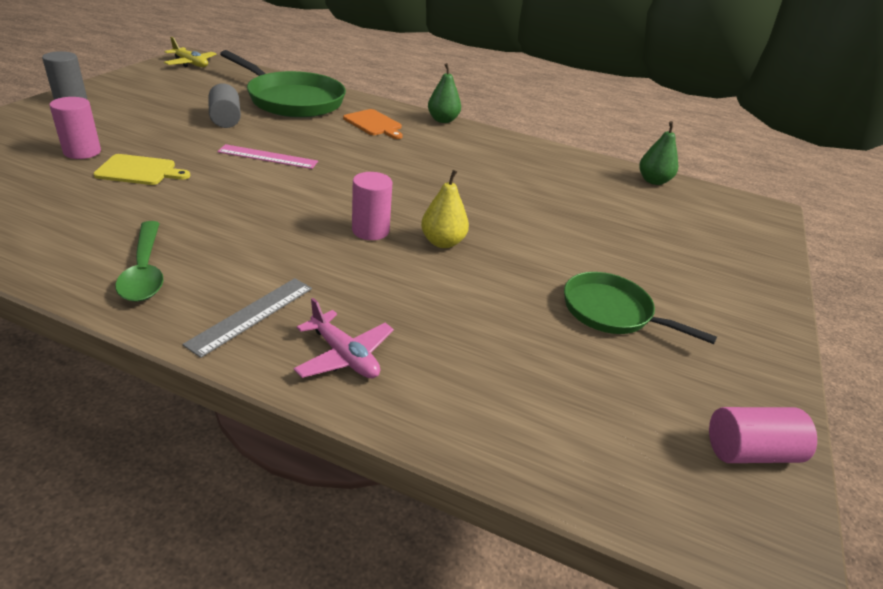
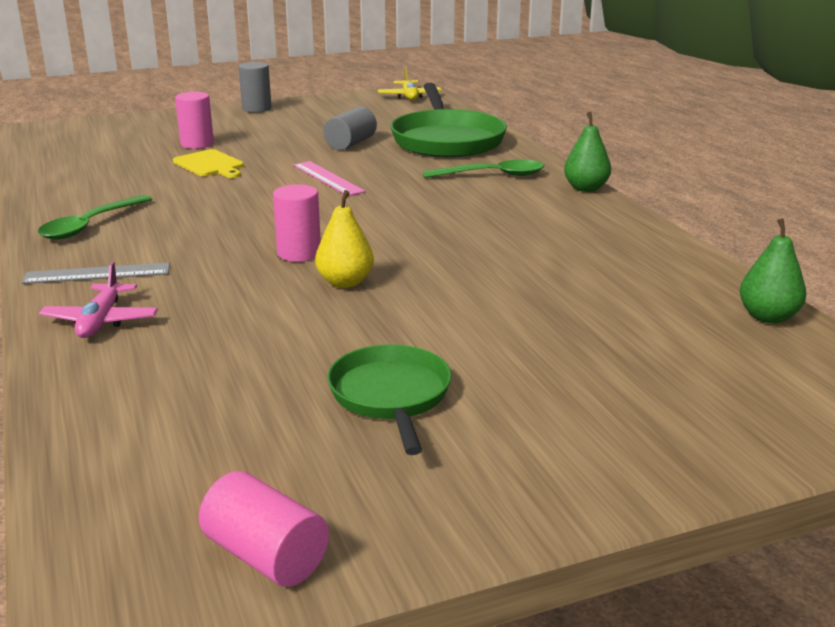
camera: 50 degrees right, 10 degrees down
(374, 124) = (492, 175): orange cutting board -> green spoon

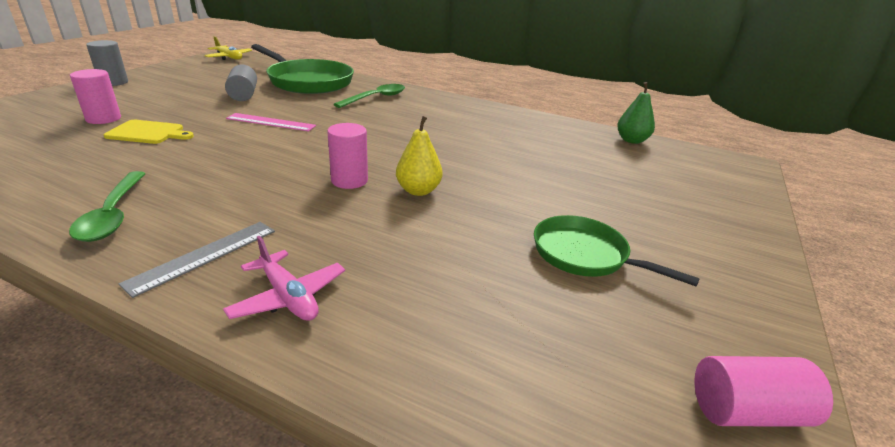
camera: 45 degrees left, 5 degrees up
(586, 188) = (439, 95): green pear -> none

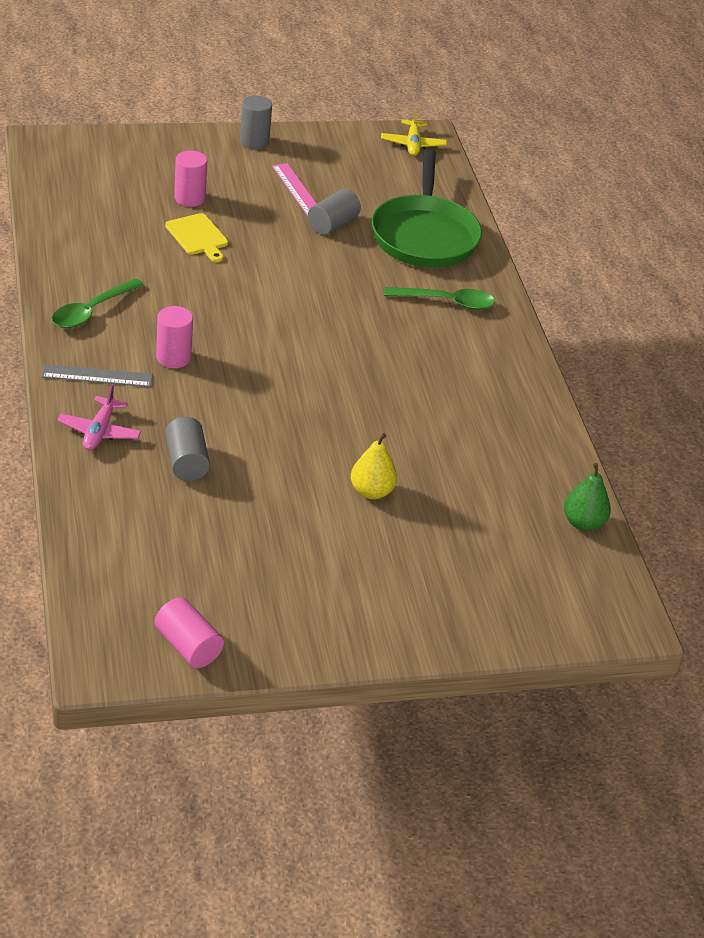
camera: 50 degrees right, 10 degrees up
(271, 122) = (299, 279): pink ruler -> pink ruler (297, 190)
(349, 180) = (254, 381): pink cylinder -> pink cylinder (173, 357)
(410, 260) = (186, 462): none -> grey cylinder
(418, 191) = (283, 423): yellow pear -> yellow pear (371, 491)
(585, 255) = (287, 544): green pan -> none

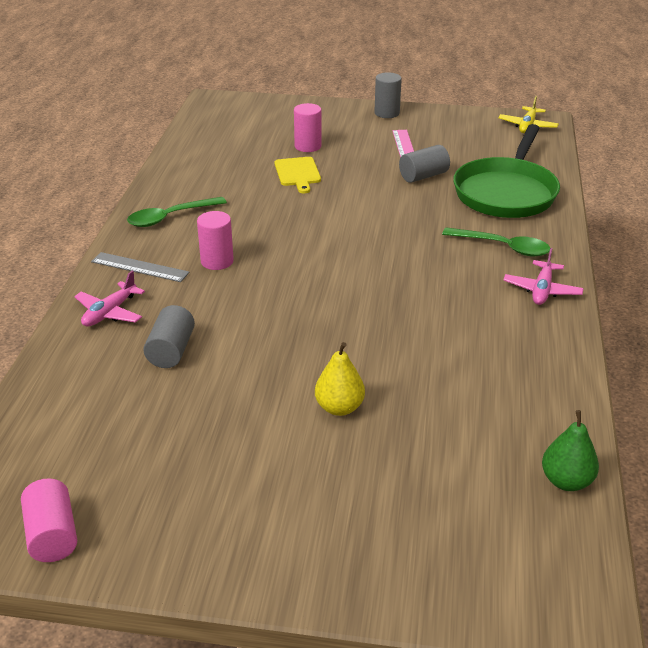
camera: 25 degrees right, 5 degrees down
(500, 345) = (542, 290): none -> pink plane

